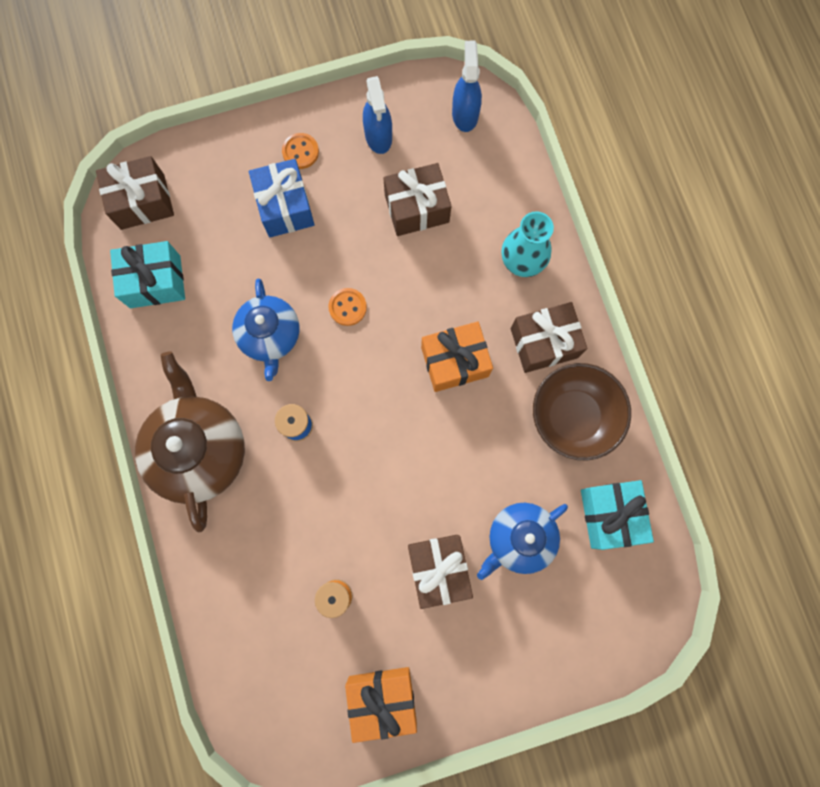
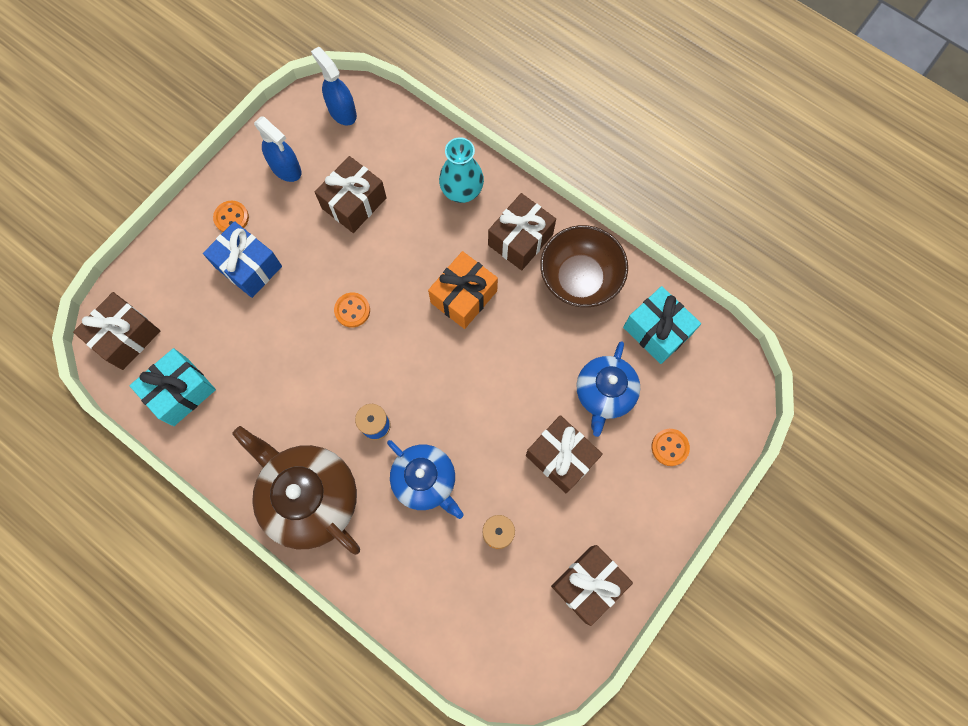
camera: 35 degrees left, 5 degrees down
(270, 335) = (305, 371): blue teapot -> blue teapot (425, 481)
(382, 698) = (588, 584): orange gift -> brown gift
(543, 630) = (669, 447): none -> orange button

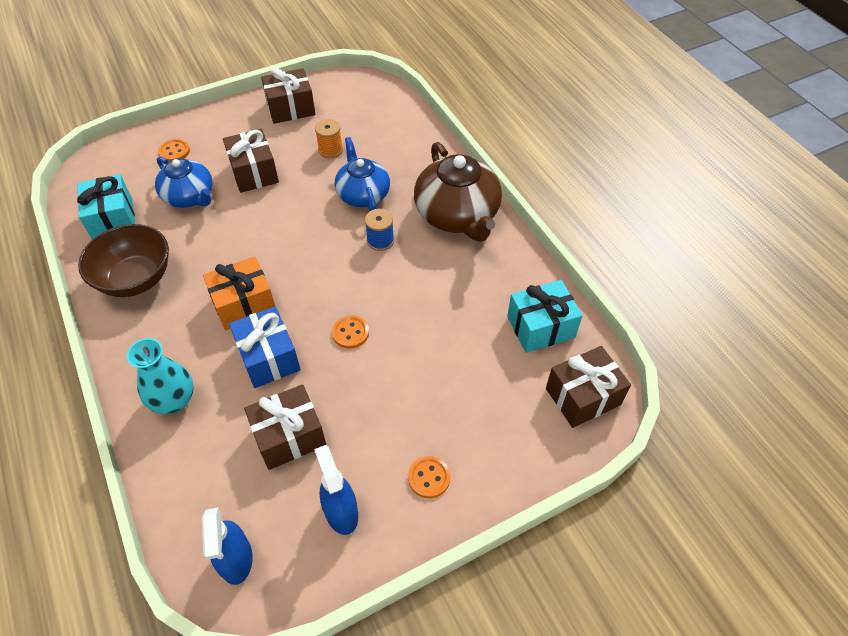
camera: 155 degrees left, 20 degrees down
(248, 267) = (432, 415): blue gift -> blue gift (268, 357)
(520, 239) = (157, 331): brown gift -> none
(604, 393) = (189, 196): blue teapot -> blue teapot turned 90 degrees clockwise

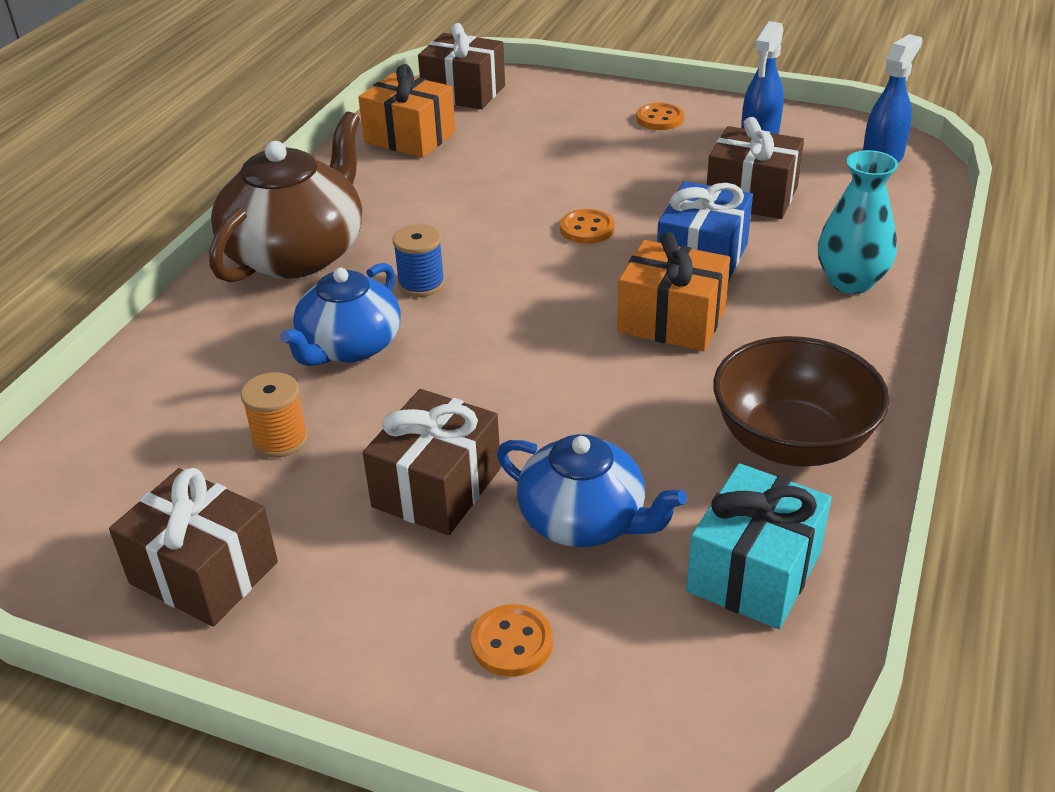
camera: 130 degrees left, 15 degrees down
(189, 196) = (584, 520): blue teapot -> blue teapot turned 120 degrees clockwise
(541, 327) = (410, 137): turquoise gift -> orange gift

